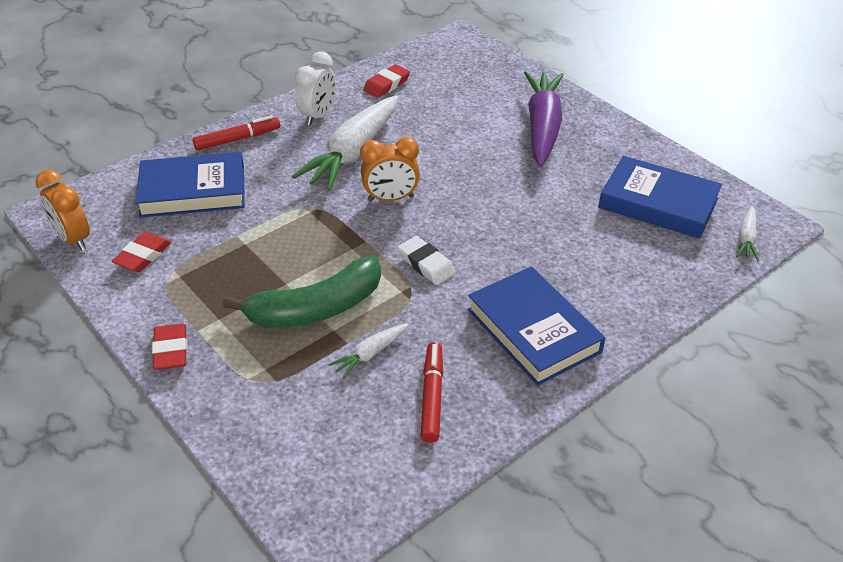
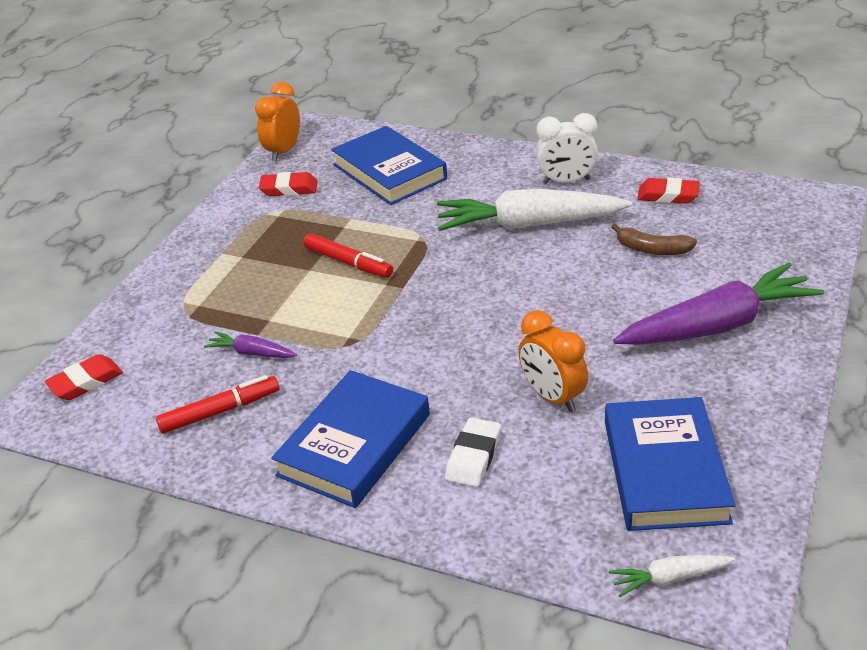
camera: 65 degrees right, 5 degrees down
(171, 350) = (191, 251): red eraser -> red eraser (86, 382)
(237, 139) = (482, 159): red marker -> red marker (348, 262)
(316, 308) = (289, 299): green banana -> none
(370, 354) = (252, 353): white carrot -> purple carrot
(390, 198) = (480, 275): orange clock -> orange clock (552, 397)
(426, 264) = (399, 336): white eraser -> white eraser (473, 456)
(440, 116) = (652, 249): none -> brown banana

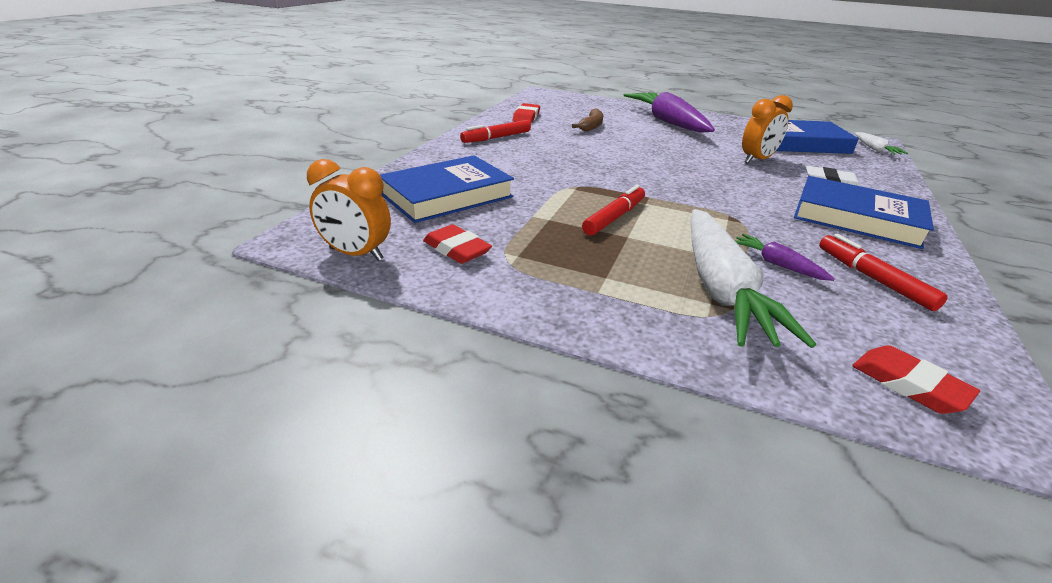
camera: 95 degrees left, 5 degrees down
(252, 353) = (777, 264): purple carrot -> purple carrot turned 120 degrees clockwise
(289, 188) = (457, 249): red eraser -> red eraser turned 45 degrees counterclockwise
(530, 224) = (557, 152): white carrot -> white carrot (721, 288)
(566, 181) = (497, 138): white clock -> red marker

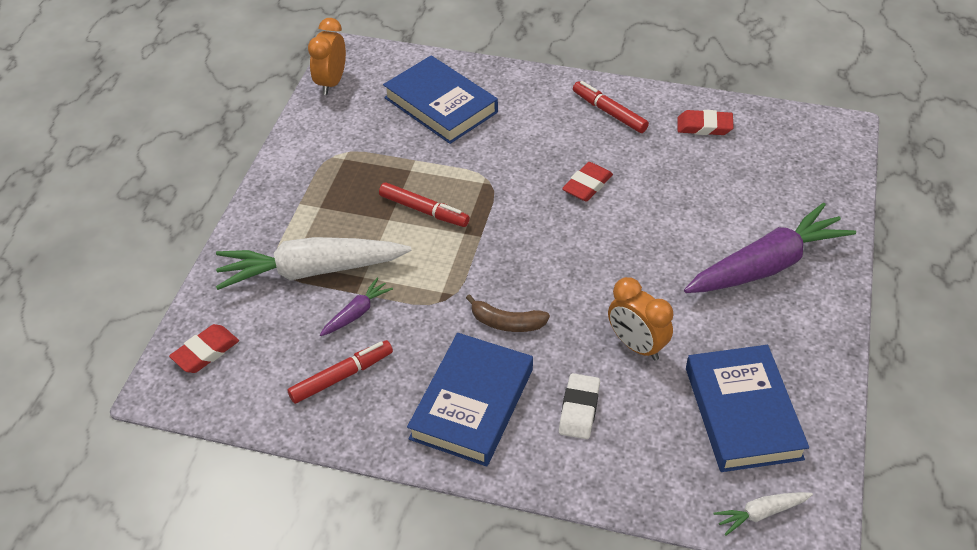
camera: 85 degrees right, 15 degrees up
(457, 249) = (347, 127): red eraser -> red eraser (587, 185)
(591, 126) = (699, 186): brown banana -> brown banana (506, 322)

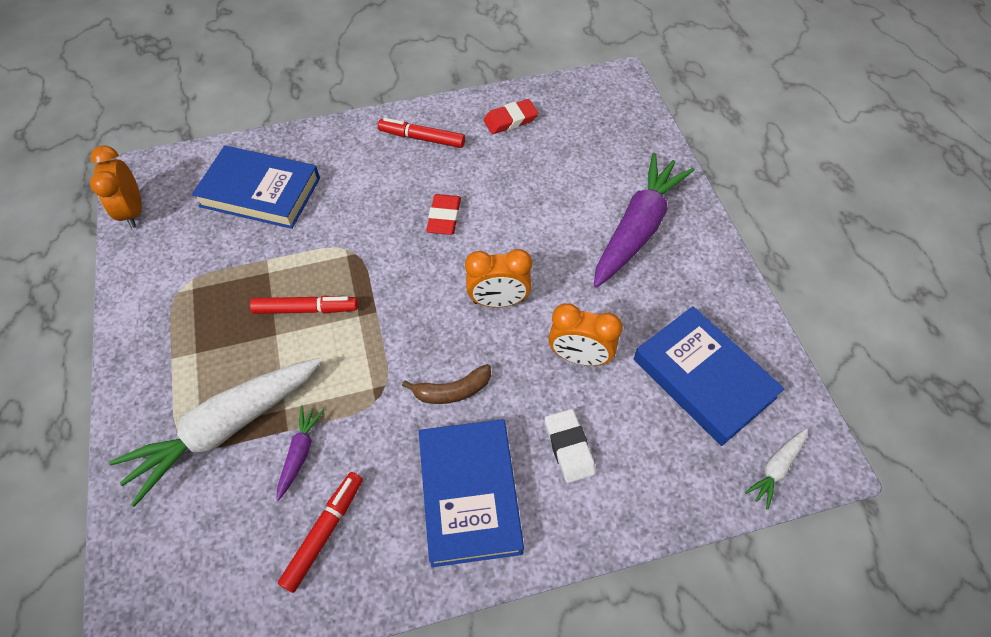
camera: 30 degrees left, 10 degrees up
(205, 352) = (158, 582): red eraser -> none
(592, 271) = (498, 301): none -> orange clock

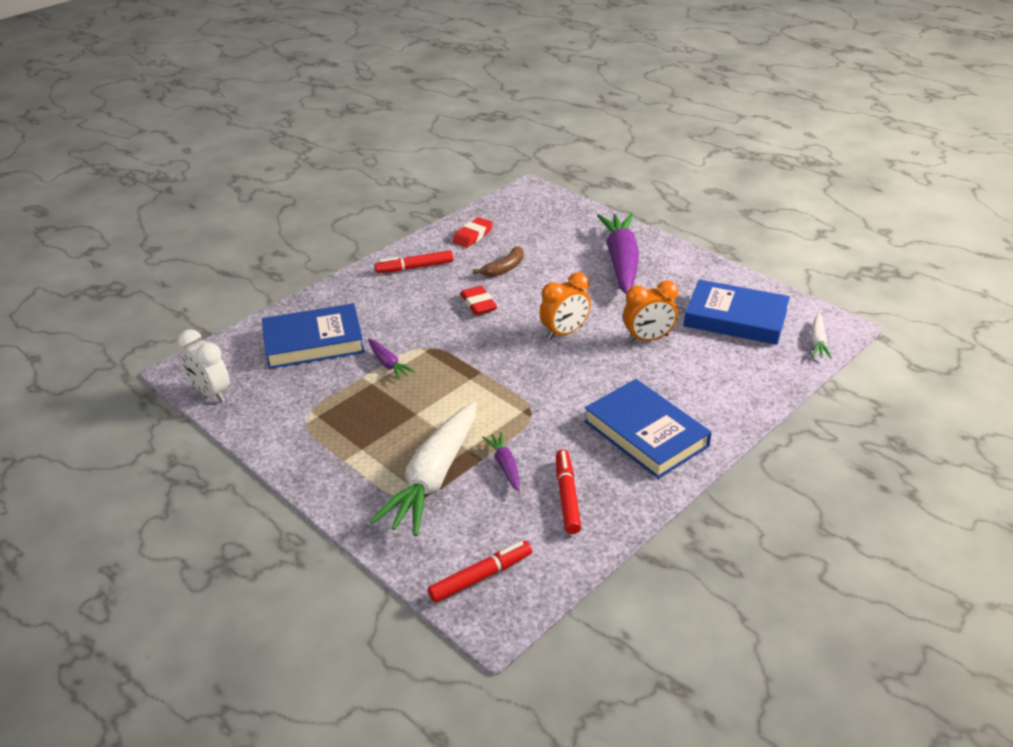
camera: 30 degrees left, 20 degrees down
(133, 212) = (211, 392): orange clock -> white clock
(301, 254) = (388, 363): none -> purple carrot
(305, 309) = (425, 391): red marker -> red marker (480, 577)
(452, 391) = (580, 389): brown banana -> brown banana (504, 268)
(569, 447) = (686, 384): white eraser -> none

